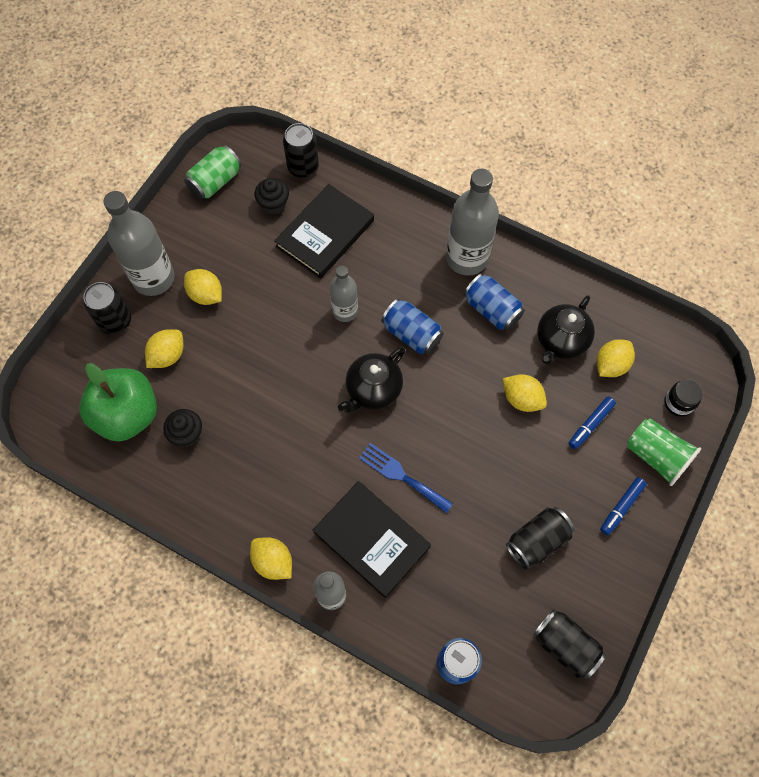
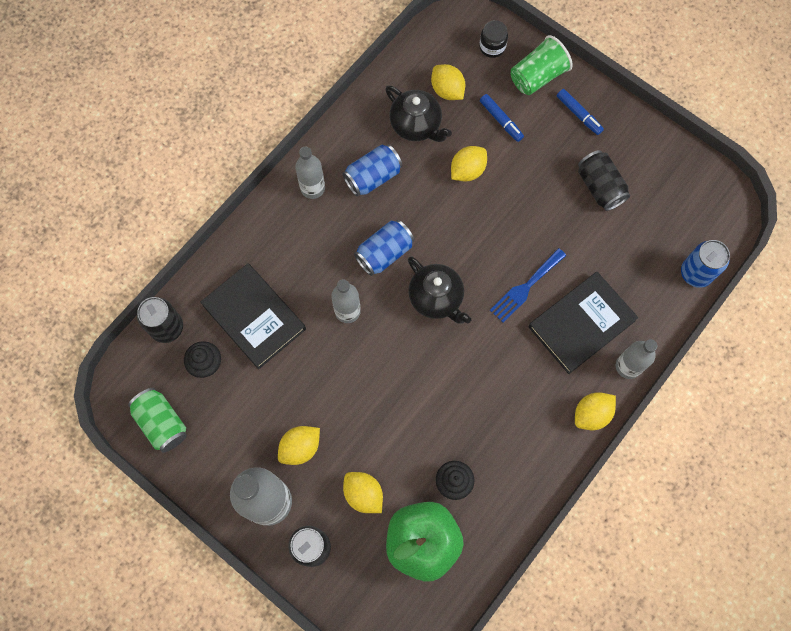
camera: 80 degrees left, 5 degrees up
(467, 258) = (312, 188): grey bottle -> grey bottle, size x0.59
(565, 645) = (689, 185): black can -> none

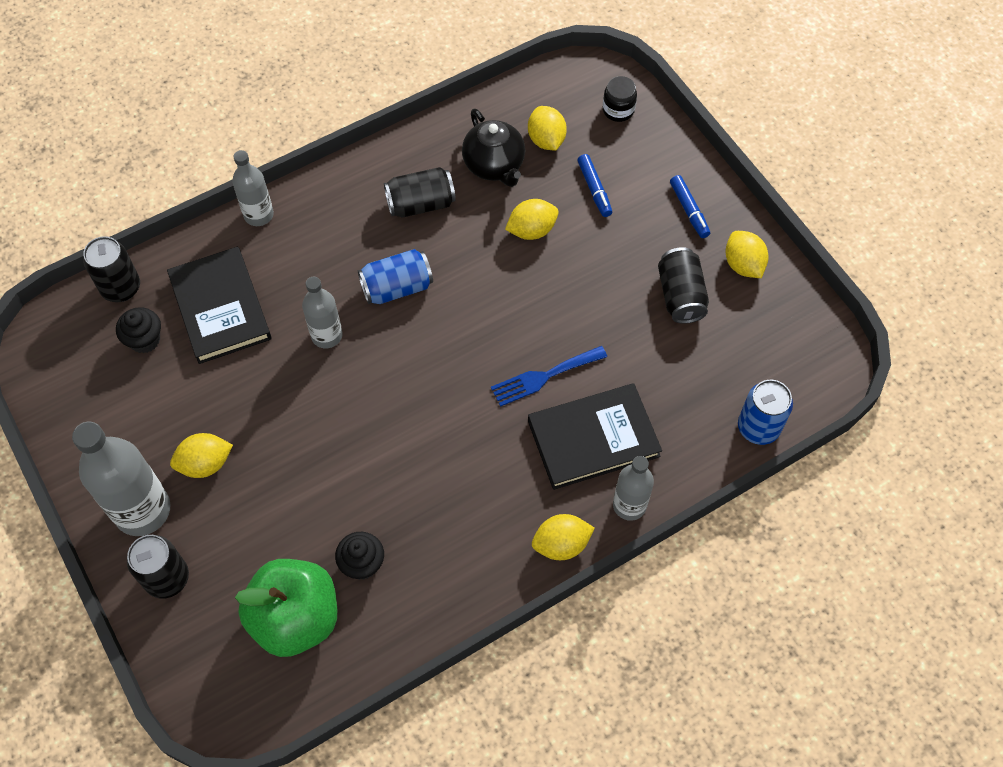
camera: 20 degrees right, 10 degrees down
(162, 423) = (67, 385): green can -> none
(312, 188) = (348, 195): grey bottle -> grey bottle (259, 215)
(363, 494) = (252, 540): yellow lemon -> yellow lemon (743, 265)
(373, 177) = (420, 204): blue can -> black can
(436, 298) = (434, 355): black teapot -> none
(537, 76) = (657, 156): green cup -> none

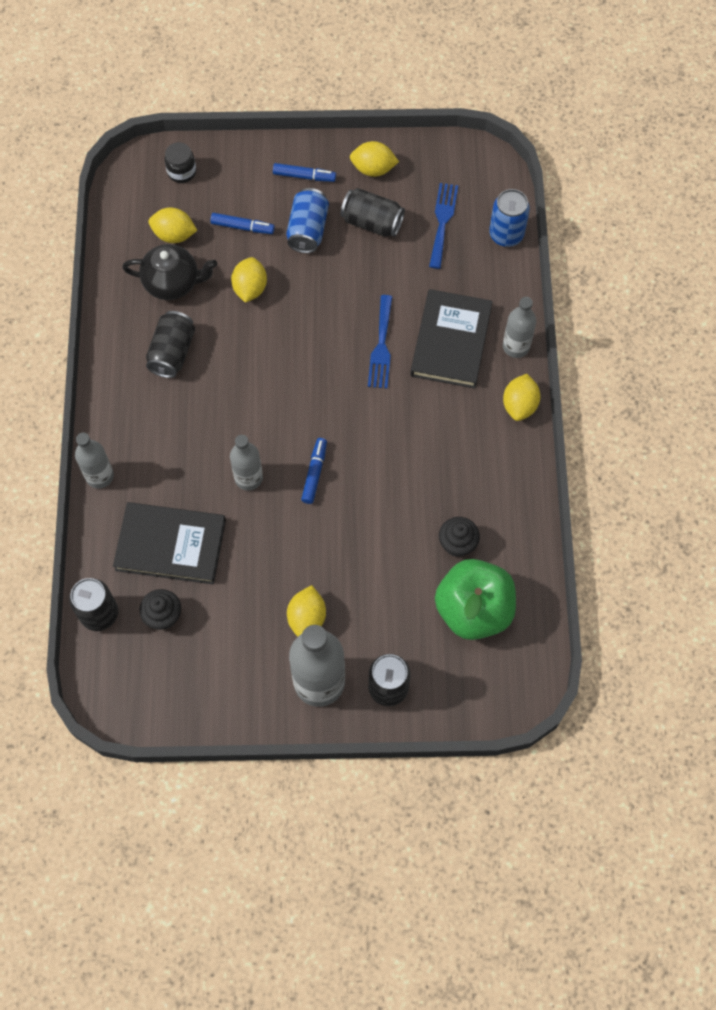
camera: 60 degrees left, 5 degrees up
(365, 390) = (314, 473): none -> blue marker
(397, 287) = (238, 407): blue can -> blue can (307, 230)
(729, 359) = (442, 221): none -> blue fork

